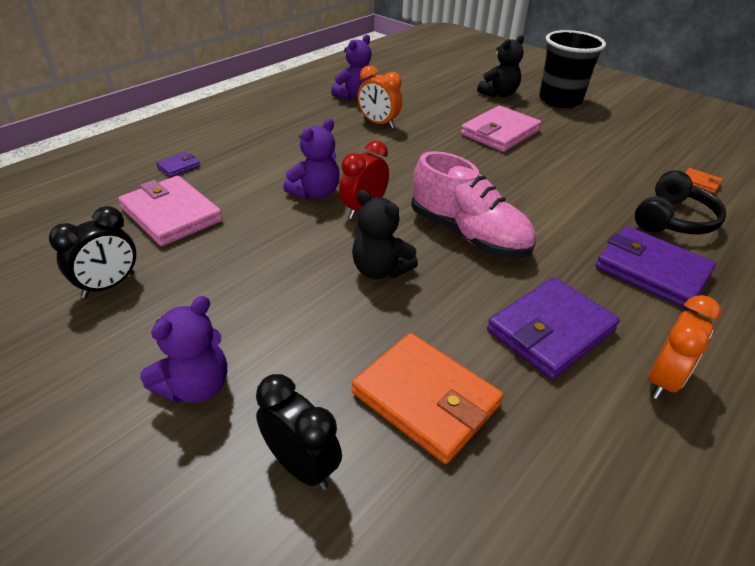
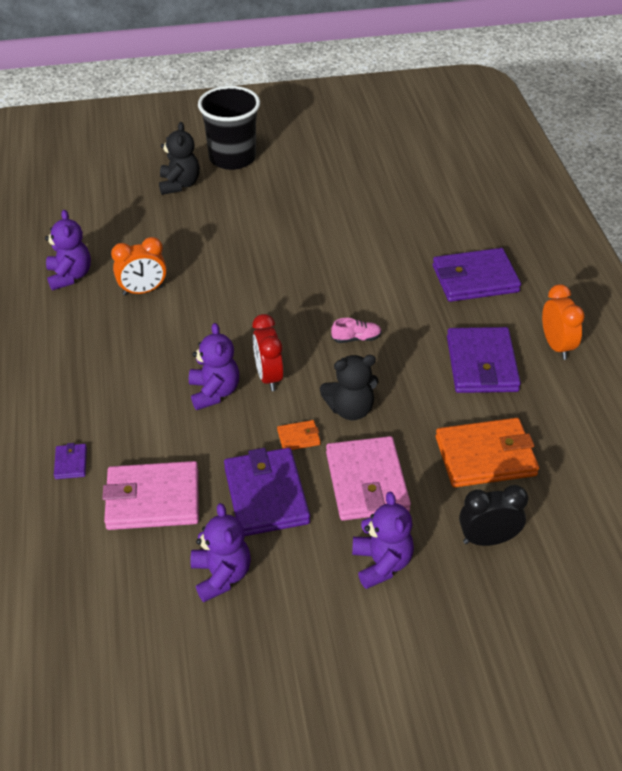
camera: 50 degrees left, 5 degrees up
(109, 285) = (221, 575): black clock -> purple teddy bear
(225, 268) = (266, 495): none -> purple wallet
(468, 235) = (356, 338): pink shoe -> pink shoe, size x0.40
(500, 133) = (243, 229): pink wallet -> pink wallet (367, 482)
(673, 219) = (439, 228): black headphones -> none
(700, 182) = (416, 181): orange wallet -> orange wallet (298, 437)

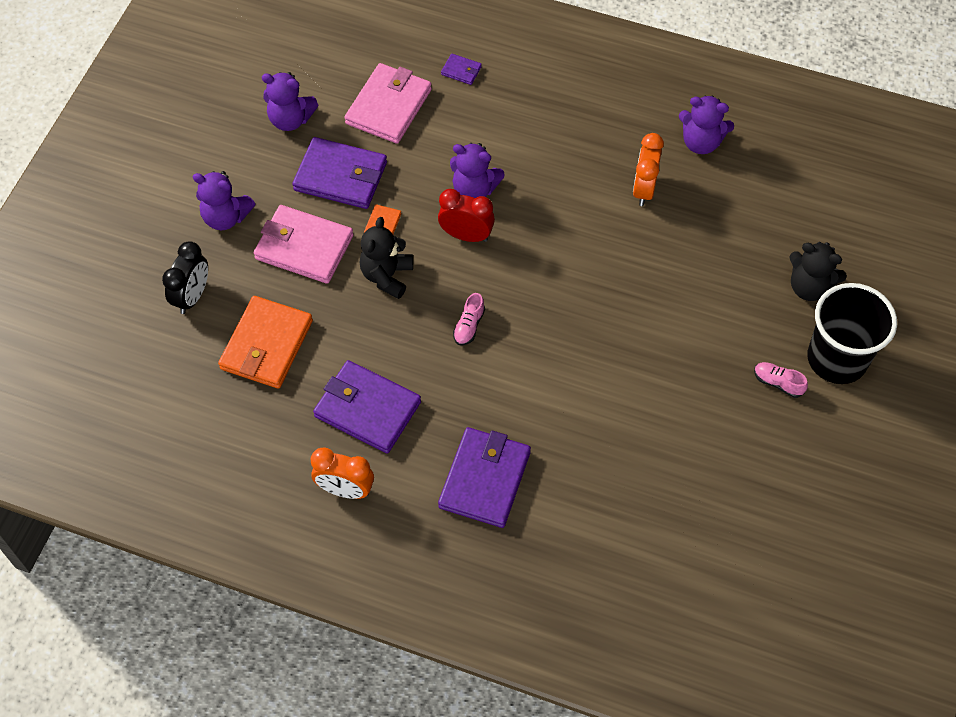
camera: 120 degrees right, 15 degrees up
(273, 176) = (778, 383): none -> pink shoe

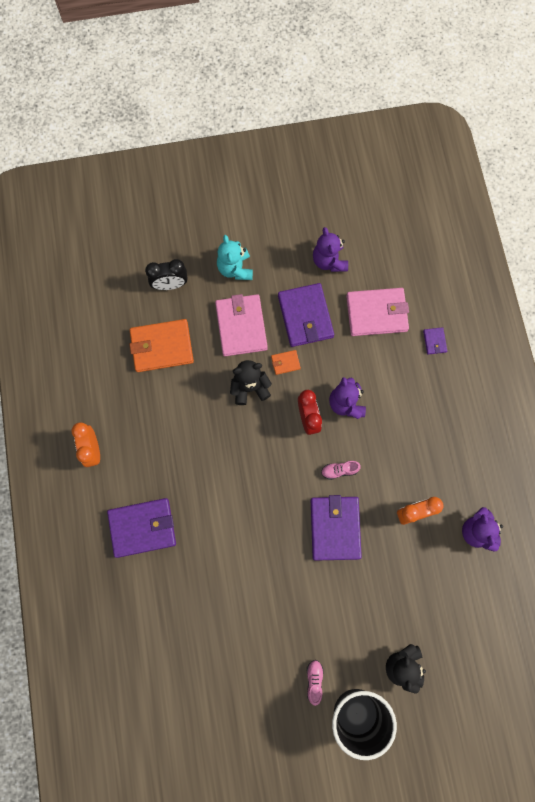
camera: 60 degrees right, 15 degrees up
(226, 217) = (235, 268): purple teddy bear -> turquoise teddy bear
(367, 409) = (151, 431): purple wallet -> purple wallet (335, 528)
(469, 326) = (243, 458): pink shoe -> pink shoe (339, 470)

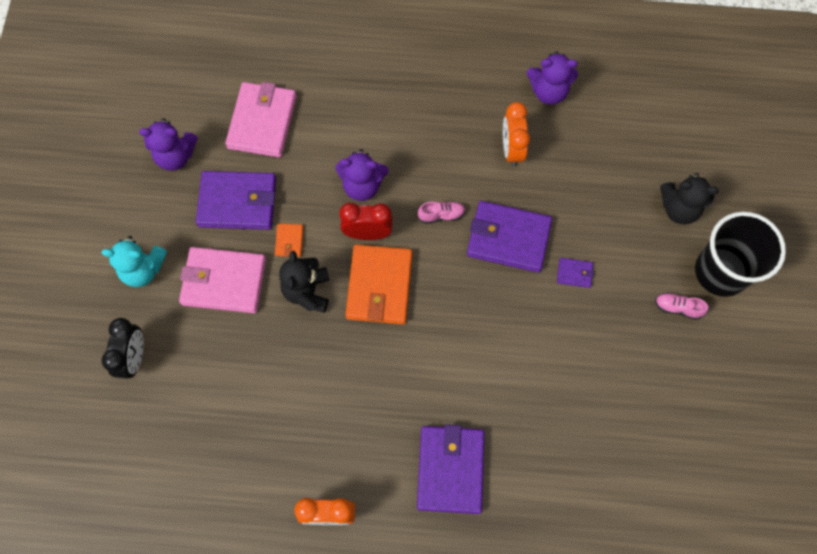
camera: 75 degrees left, 5 degrees down
(162, 347) = (217, 388): orange wallet -> orange wallet (379, 286)
(339, 470) = (441, 215): pink shoe -> pink shoe turned 105 degrees counterclockwise
(434, 341) = (318, 71): purple wallet -> purple wallet (574, 273)

